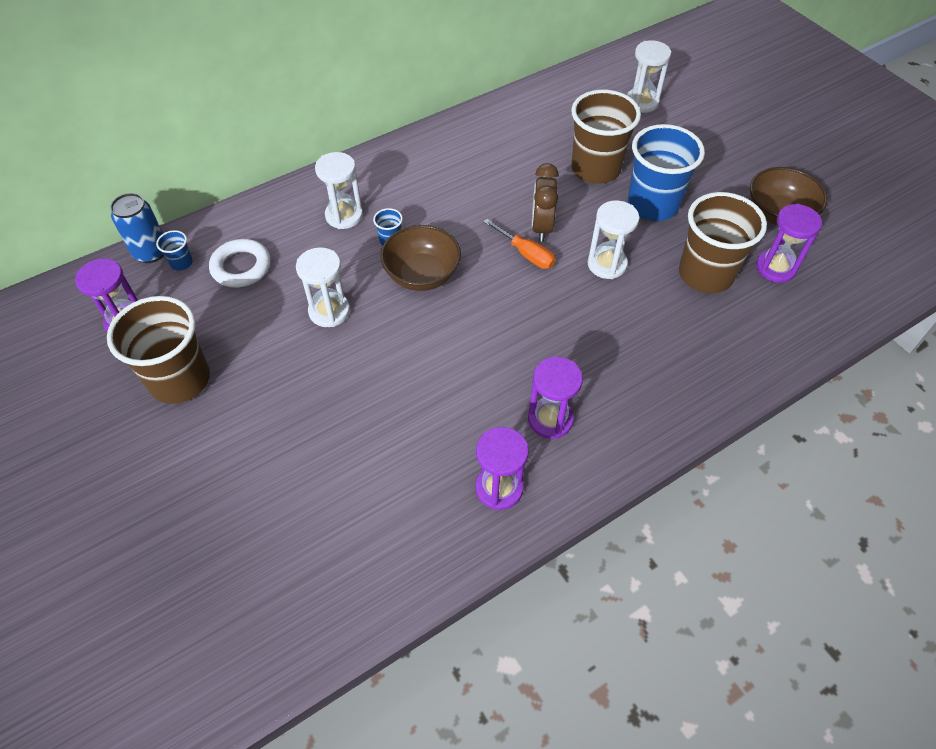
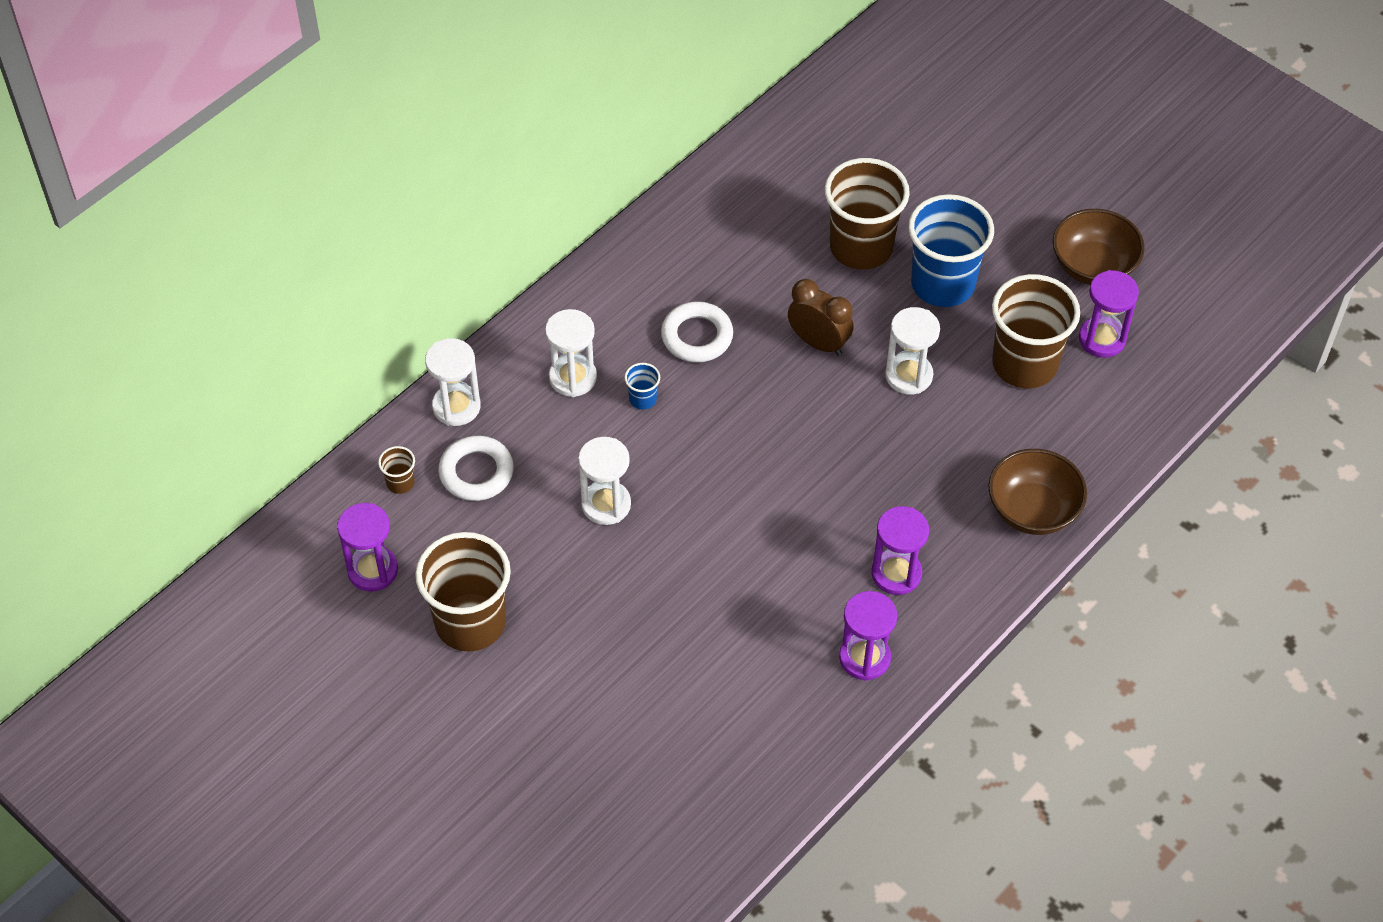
camera: 15 degrees left, 0 degrees up
(151, 252) = (355, 477): blue can -> none
(181, 263) = (400, 483): blue cup -> brown cup
(422, 275) = (697, 436): brown bowl -> brown bowl (1033, 510)
(449, 205) = (697, 336): none -> white ring
(525, 254) = (810, 382): orange screwdriver -> none
(541, 227) = (818, 343): brown clock -> brown clock turned 135 degrees clockwise
(641, 102) = (893, 134): white hourglass -> white hourglass (456, 406)

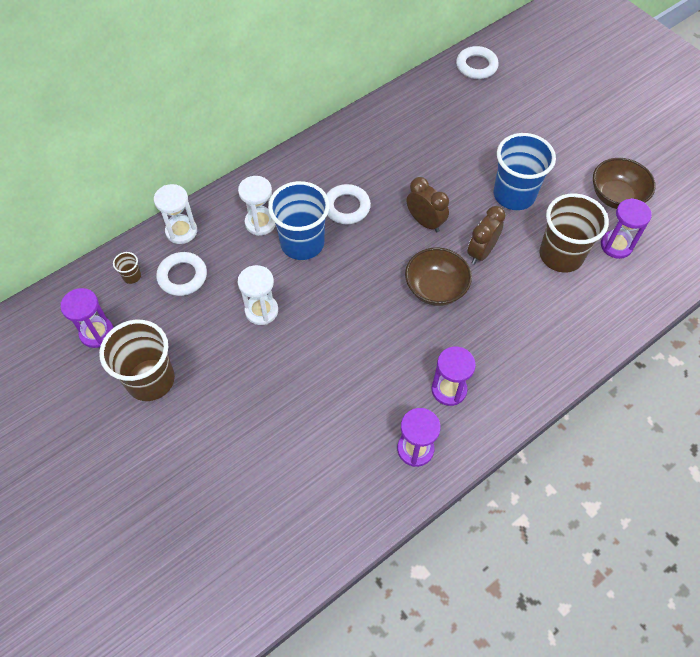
camera: 10 degrees right, 5 degrees up
(643, 399) = (302, 243): blue cup -> blue cup, size x2.43
(852, 87) = (476, 66): none -> white ring
(861, 247) = (464, 164): brown cup -> none
(908, 375) = (481, 252): white hourglass -> brown clock
(1033, 510) = (552, 358): brown bowl -> brown bowl (435, 288)

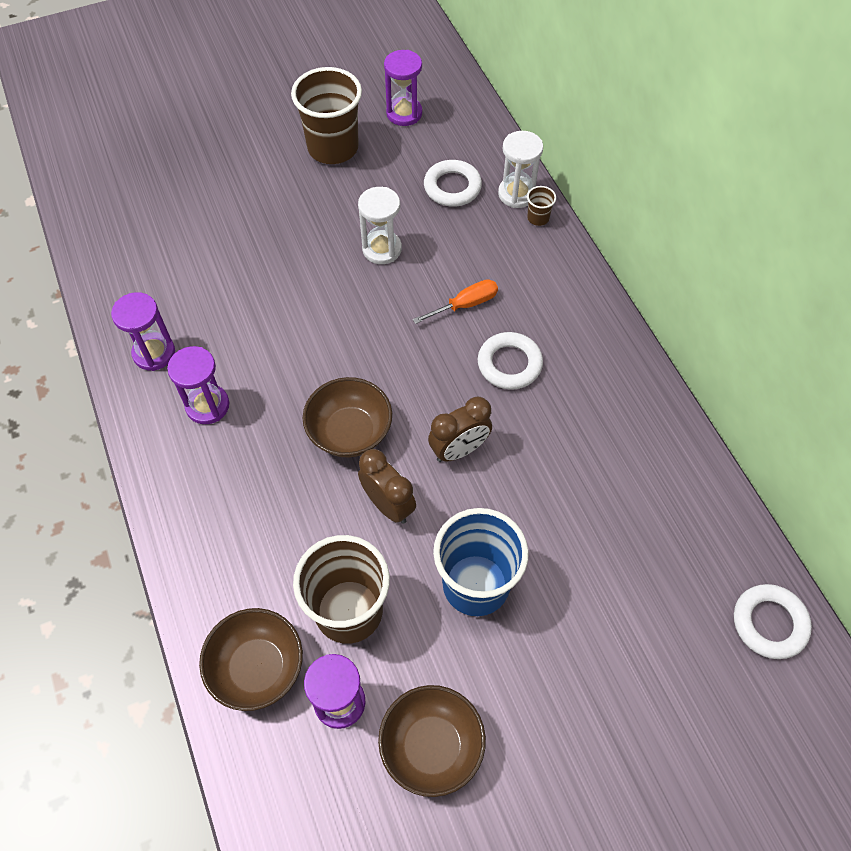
camera: 105 degrees right, 0 degrees up
(132, 276) = (466, 146): brown cup -> brown cup (538, 218)
(260, 223) = (508, 269): white hourglass -> none
(302, 243) = (465, 305): blue cup -> orange screwdriver
(619, 294) = (257, 668): none -> brown bowl

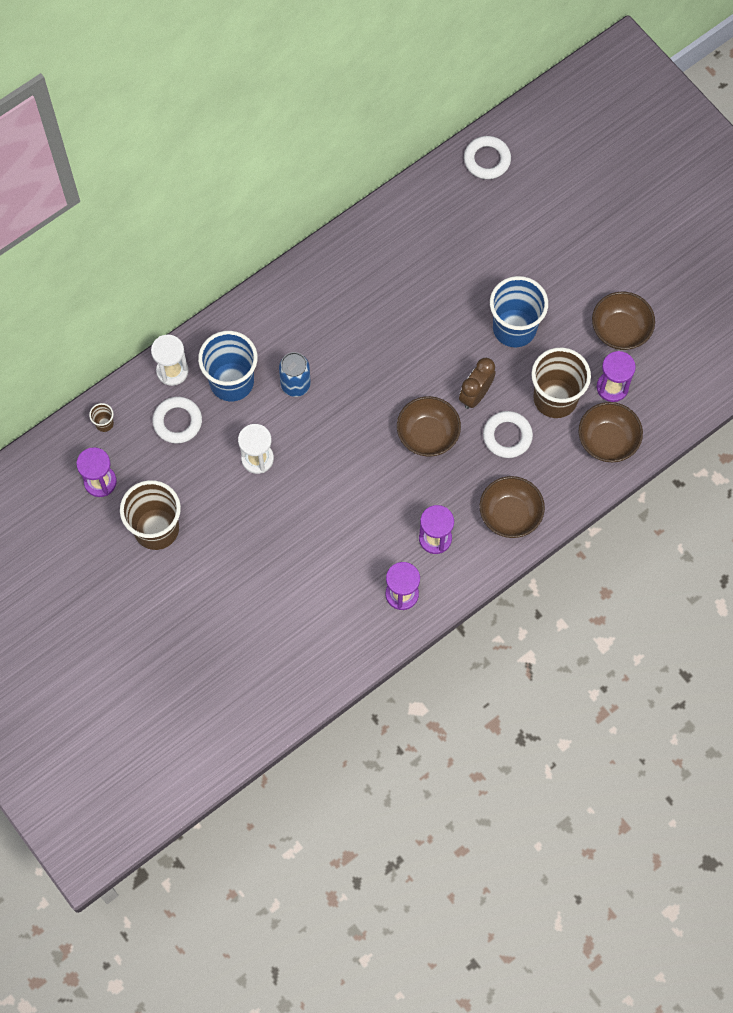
camera: 105 degrees left, 10 degrees up
(201, 502) = (510, 515): none -> brown bowl
(459, 450) = (420, 360): brown clock -> none
(465, 305) = (295, 384): orange screwdriver -> blue can
(487, 244) = (231, 382): none -> blue cup
(509, 364) = (340, 342): white ring -> white ring (507, 436)
(538, 218) = (194, 350): brown cup -> brown cup (104, 423)

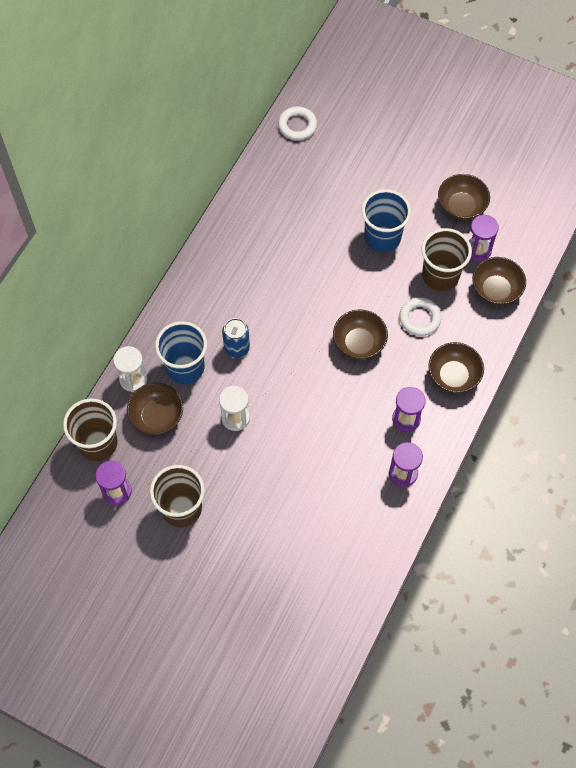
camera: 25 degrees left, 5 degrees down
(104, 423) = (98, 443): brown cup -> brown cup, size x2.43
(177, 422) = (157, 416): white ring -> brown bowl
(475, 394) = (379, 298): brown clock -> none

